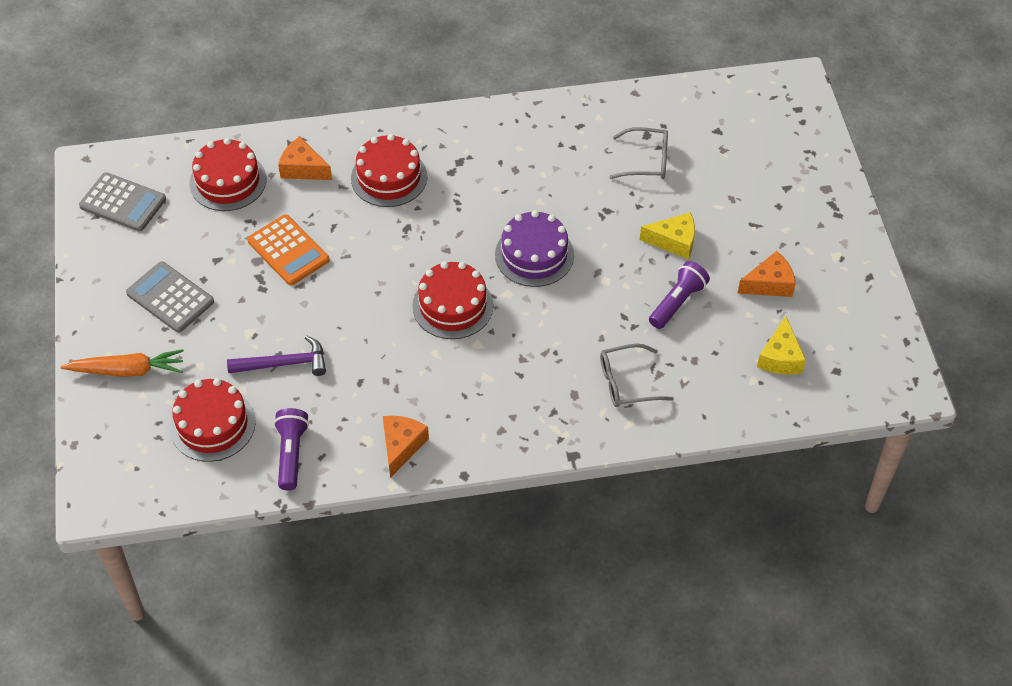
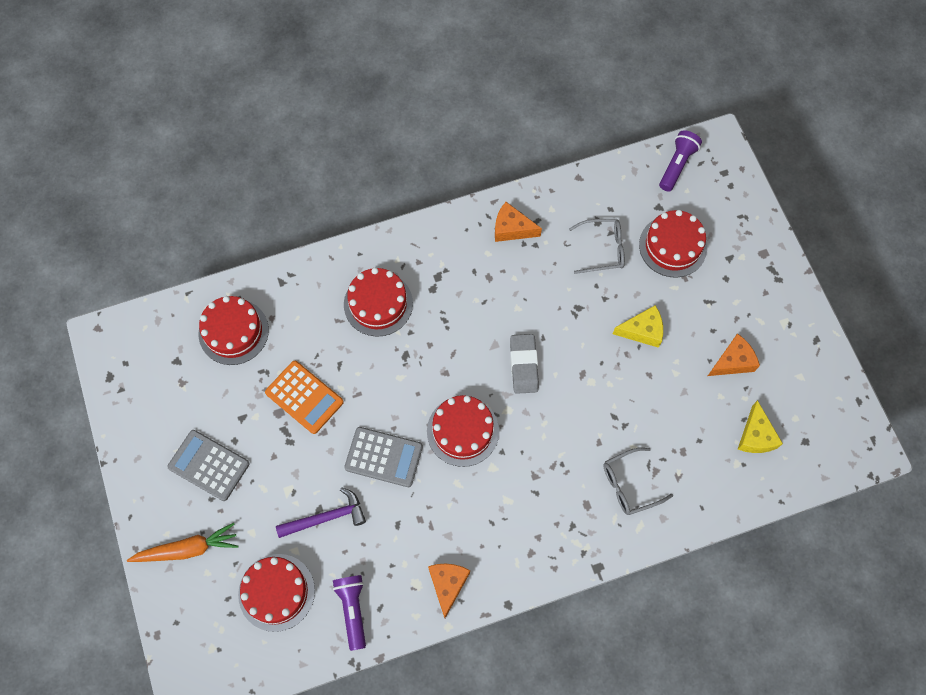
camera: 10 degrees left, 15 degrees up
(123, 202) = (142, 370): grey calculator -> grey calculator (383, 457)
(303, 168) = (299, 307): orange cheese -> orange cheese (512, 229)
(534, 255) = (523, 365): purple cake -> grey eraser
(677, 302) = (657, 394): purple flashlight -> purple flashlight (677, 165)
(725, 168) = (672, 246): none -> red cake

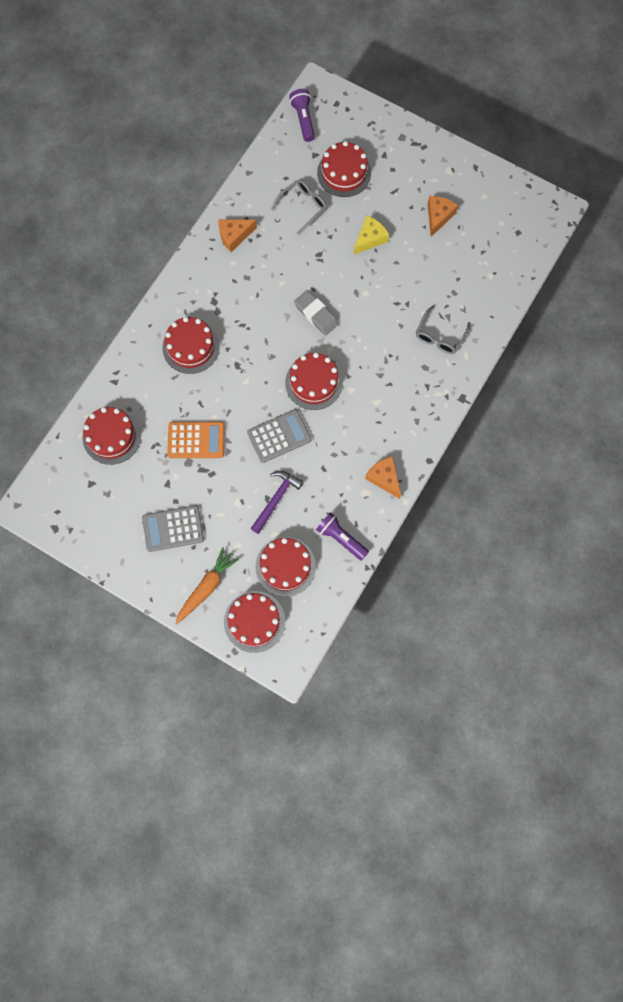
camera: 40 degrees left, 5 degrees up
(200, 621) = (254, 621): none -> red cake
(755, 436) = (487, 251): yellow cheese -> none

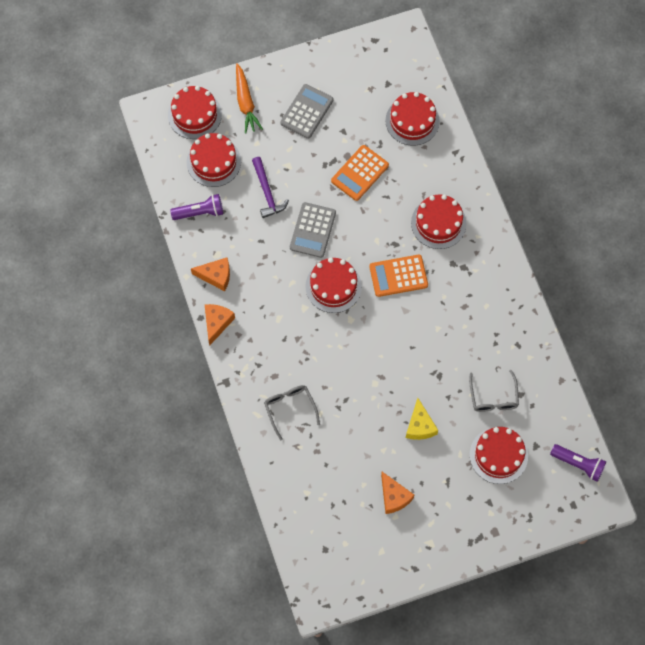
camera: 130 degrees right, 5 degrees down
(234, 236) = (509, 325): orange cheese -> orange cheese (217, 323)
(262, 342) = (398, 276): none -> orange calculator
(316, 314) = (388, 332): grey eraser -> none

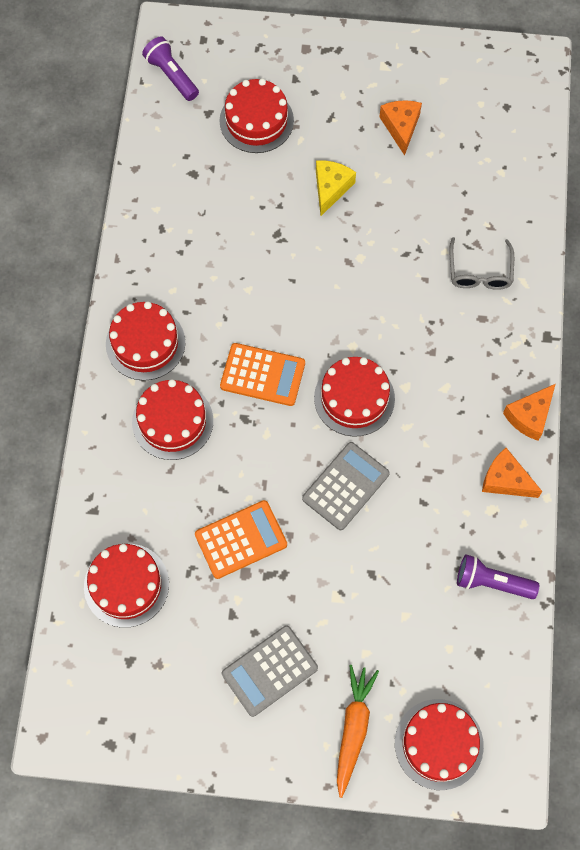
camera: 155 degrees left, 0 degrees up
(213, 162) = (441, 652): red cake -> red cake (145, 343)
(267, 192) = (384, 569): purple hammer -> none
(493, 397) = (226, 183): grey glasses -> none

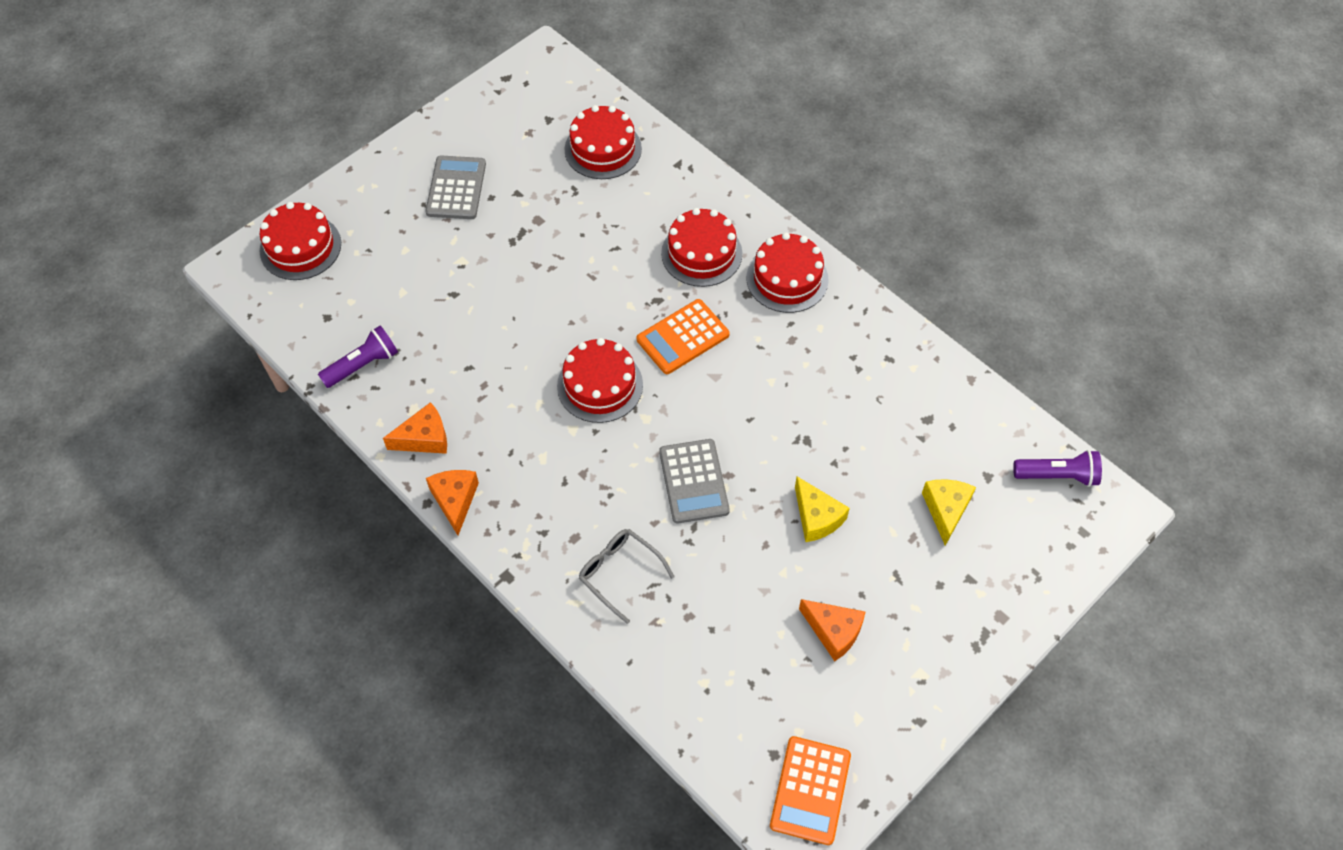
camera: 130 degrees right, 10 degrees down
(241, 539) = (565, 234): orange calculator -> orange calculator (810, 790)
(256, 120) = (946, 510): red cake -> yellow cheese
(345, 486) = (535, 326): grey calculator -> grey calculator (694, 481)
(353, 728) = (366, 207): orange carrot -> none

